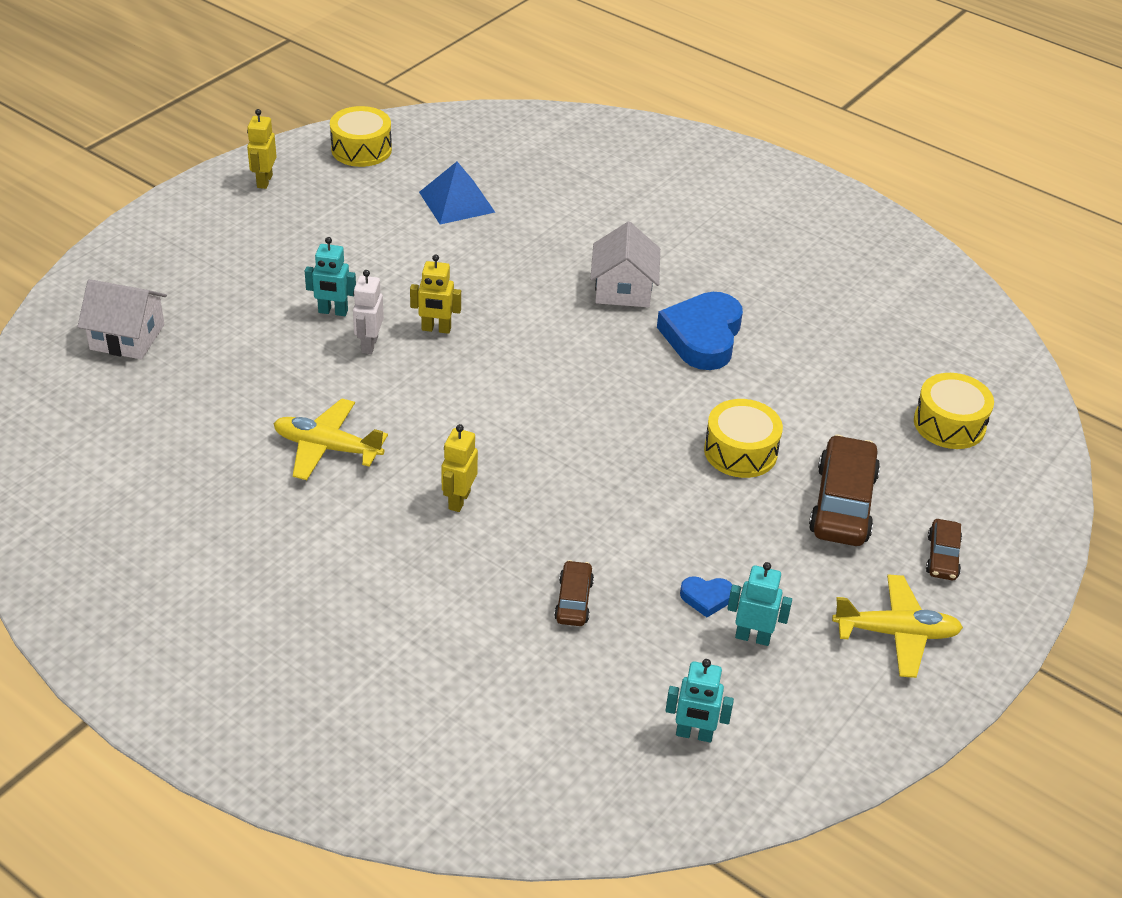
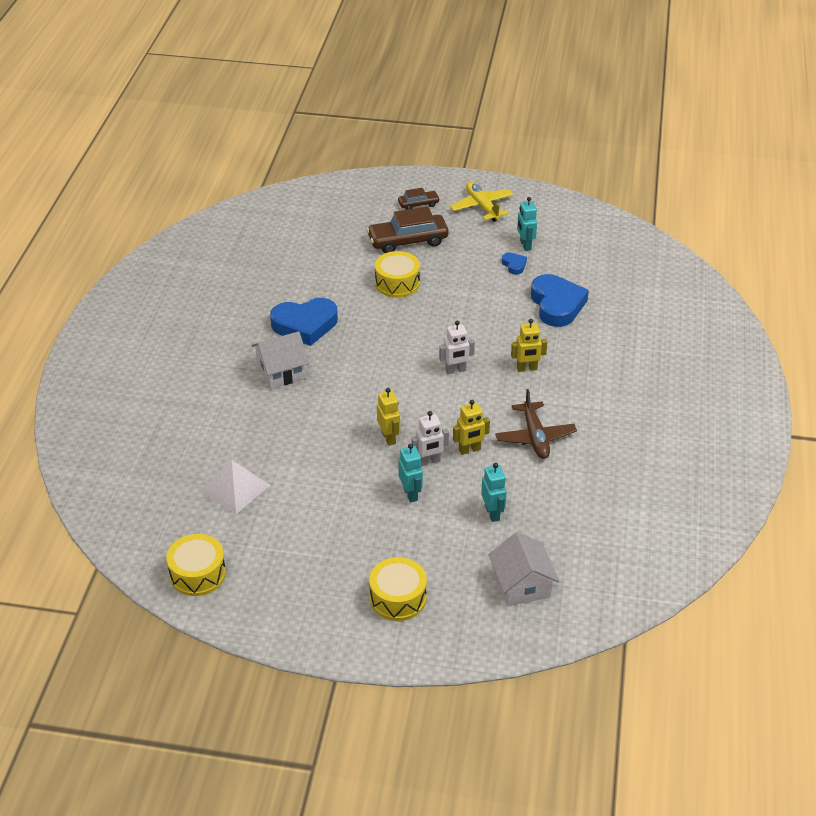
camera: 115 degrees left, 0 degrees up
(264, 181) = (283, 611): yellow robot -> yellow robot (469, 450)
(327, 448) = (535, 437): yellow plane -> brown plane
(457, 202) = (235, 488): blue pyramid -> white pyramid
(510, 431) = (455, 370): none -> white robot
(574, 600) = (557, 305): brown car -> blue heart
(694, 734) = (598, 246): turquoise robot -> turquoise robot (492, 513)
(949, 424) = (313, 221): yellow drum -> yellow drum (398, 598)

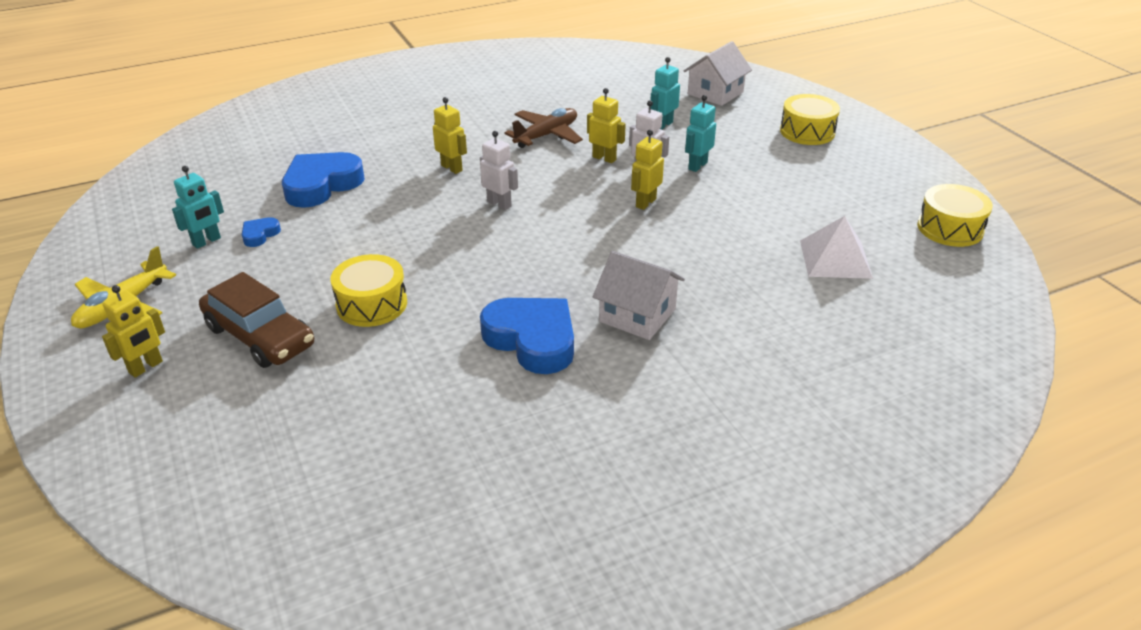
camera: 125 degrees left, 5 degrees down
(418, 204) = (146, 367): brown car -> yellow robot

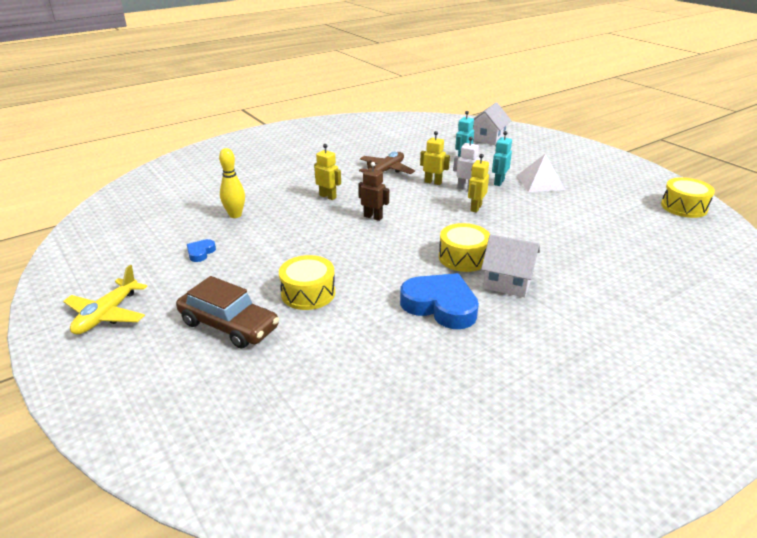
camera: 10 degrees left, 5 degrees down
(146, 367) = (142, 359): yellow robot -> none
(207, 241) = (160, 261): turquoise robot -> none
(321, 185) = (235, 215): blue heart -> yellow bowling pin
(499, 204) = (373, 217): white robot -> brown robot
(807, 132) = (559, 156): yellow drum -> yellow drum (463, 258)
(835, 259) = (622, 232): white pyramid -> white pyramid (540, 182)

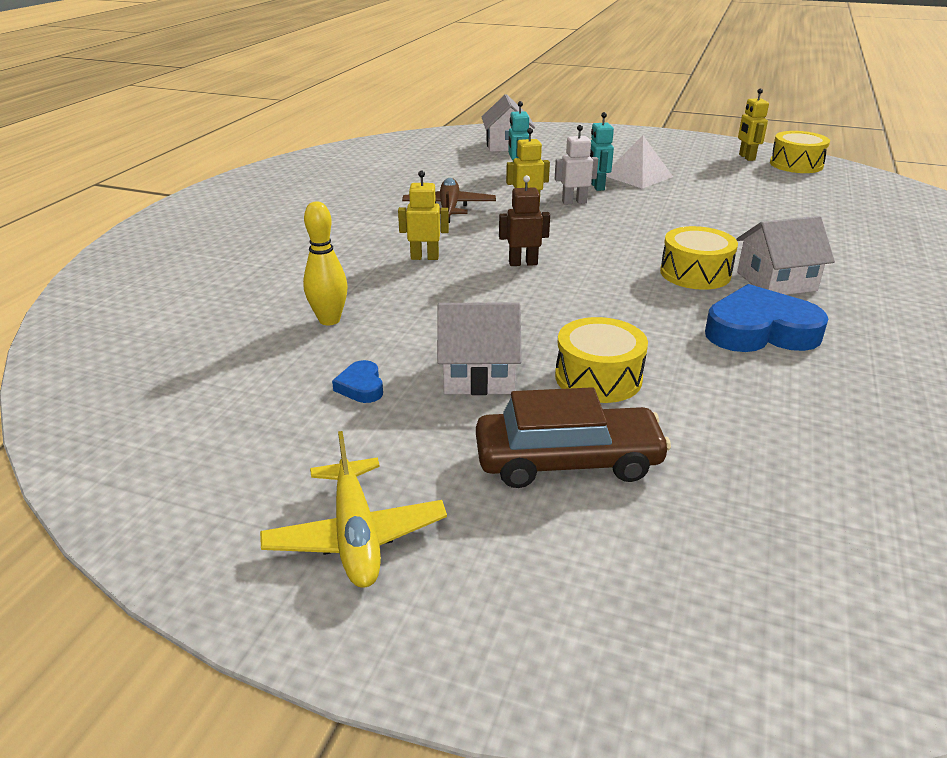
camera: 35 degrees left, 0 degrees up
(256, 268) = (478, 374): none -> white house
(475, 208) = (618, 219): yellow robot -> yellow robot (746, 157)

